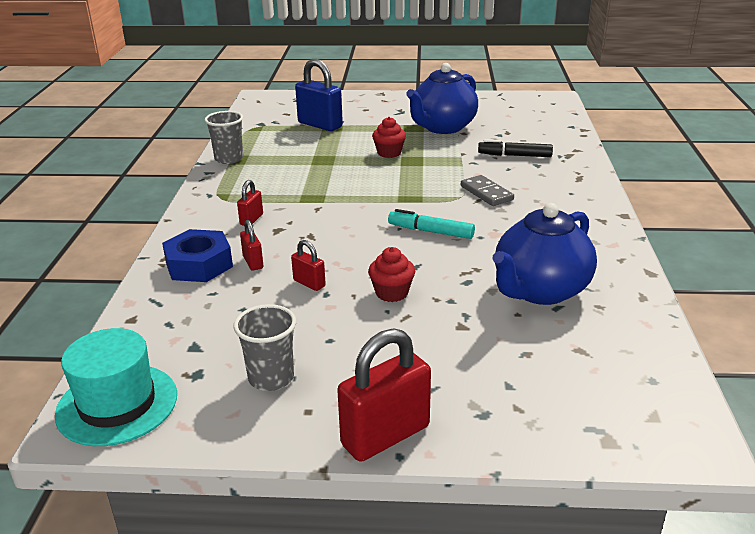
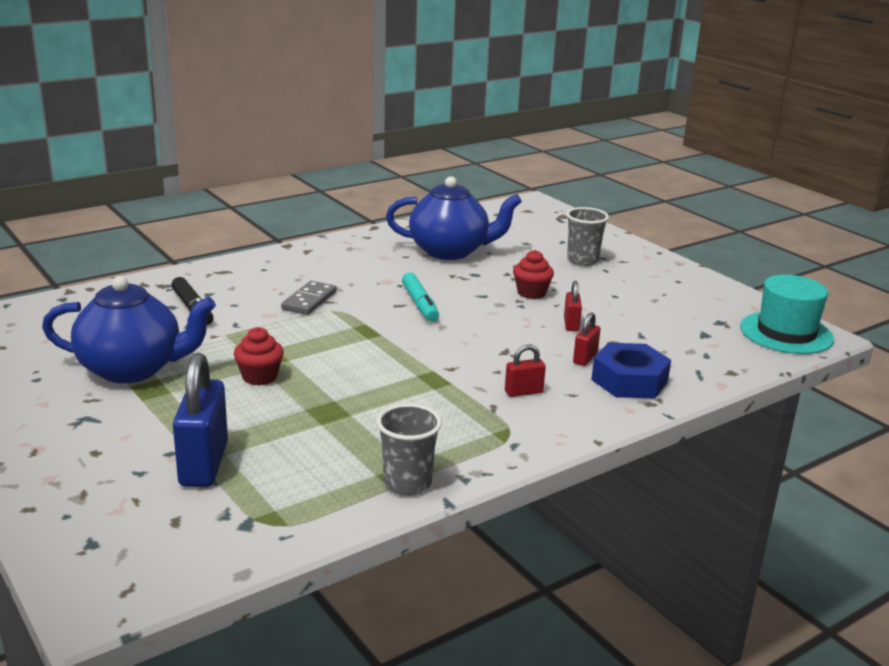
camera: 130 degrees left, 5 degrees down
(271, 378) = (678, 299): grey cup -> grey cup (582, 260)
(385, 436) = (654, 258): red padlock -> none

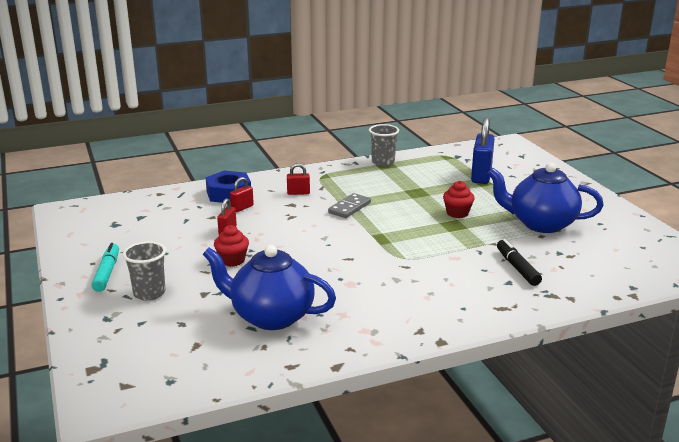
camera: 165 degrees left, 0 degrees up
(309, 301) = (422, 267): grey domino -> grey domino (349, 208)
(420, 304) = (332, 257): turquoise marker -> turquoise marker (107, 273)
(786, 333) = (82, 213): turquoise hat -> none

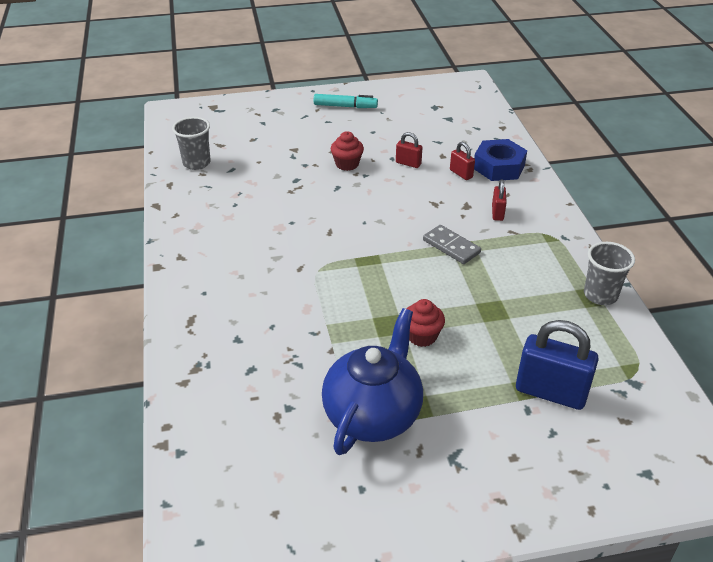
camera: 100 degrees right, 15 degrees up
(149, 293) = (304, 125): grey cup -> grey cup (196, 163)
(271, 316) = (243, 179): blue teapot -> none
(517, 268) = (264, 355): black marker -> none

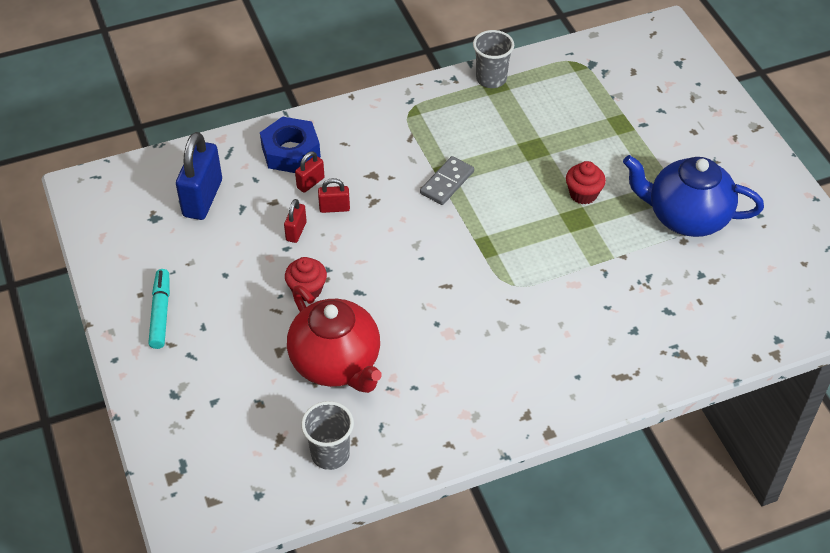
camera: 100 degrees left, 10 degrees up
(272, 172) = (337, 363): none -> red teapot
(497, 213) = (380, 150): red padlock -> red padlock (334, 208)
(550, 392) = (620, 111): blue padlock -> blue padlock (203, 198)

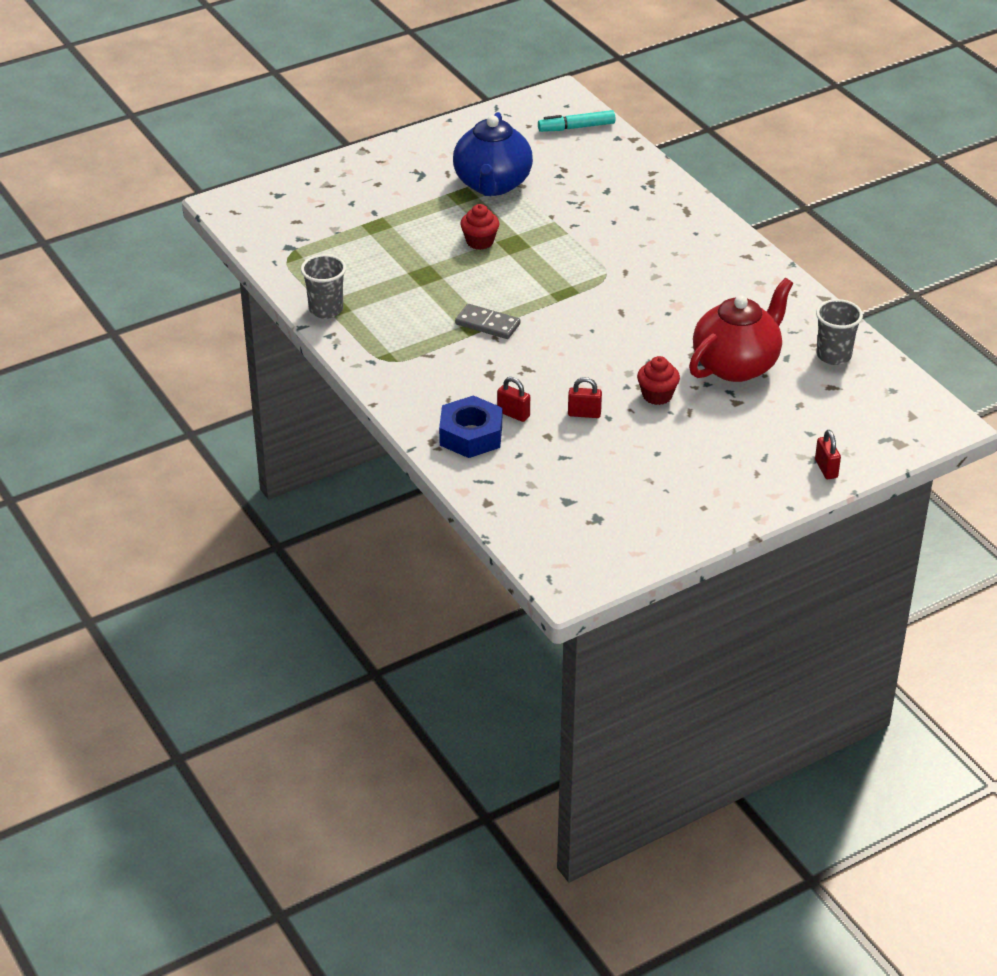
camera: 100 degrees left, 10 degrees down
(160, 313) = (722, 487): turquoise marker -> turquoise marker (577, 127)
(203, 198) = (558, 487): blue padlock -> none
(334, 208) = (544, 393): red padlock -> red padlock (826, 469)

